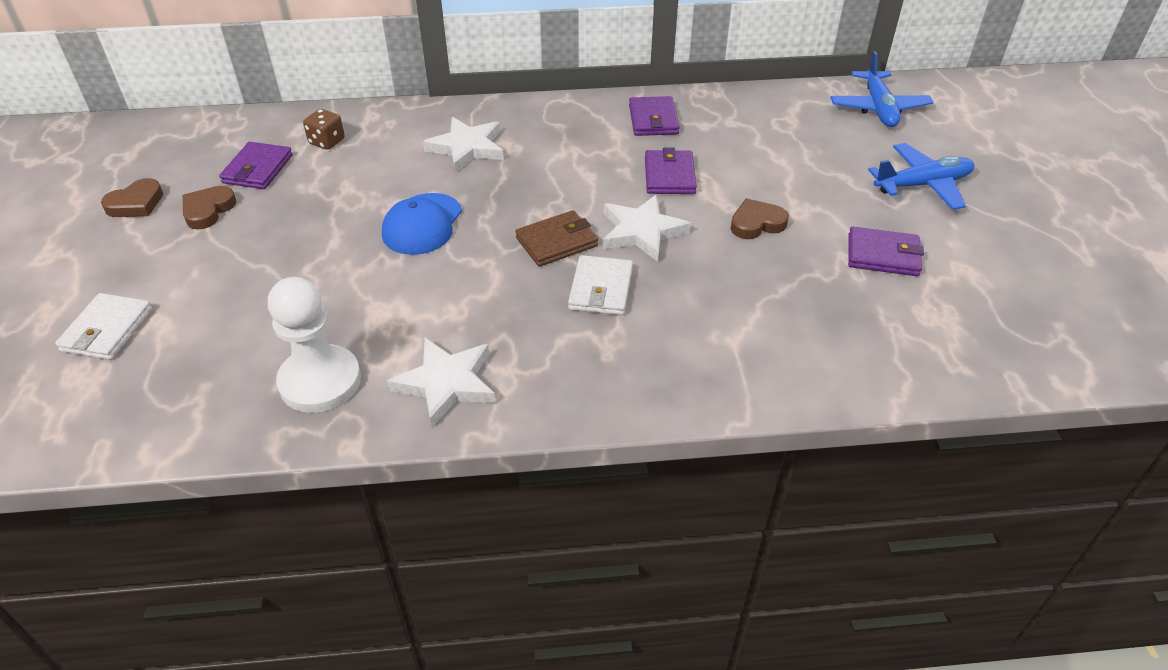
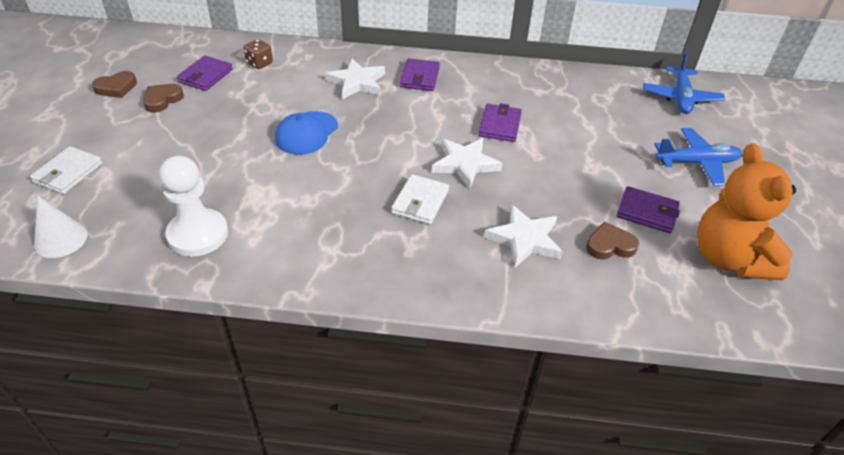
camera: 10 degrees right, 0 degrees up
(128, 421) = (61, 239): none -> white cone
(446, 383) = (285, 252): white star -> white star (524, 239)
(556, 242) = (399, 161): brown wallet -> none
(653, 120) = (501, 81): purple wallet -> purple wallet (420, 77)
(756, 223) = (555, 172): brown heart -> brown heart (610, 245)
(995, 294) = (729, 258): none -> orange teddy bear

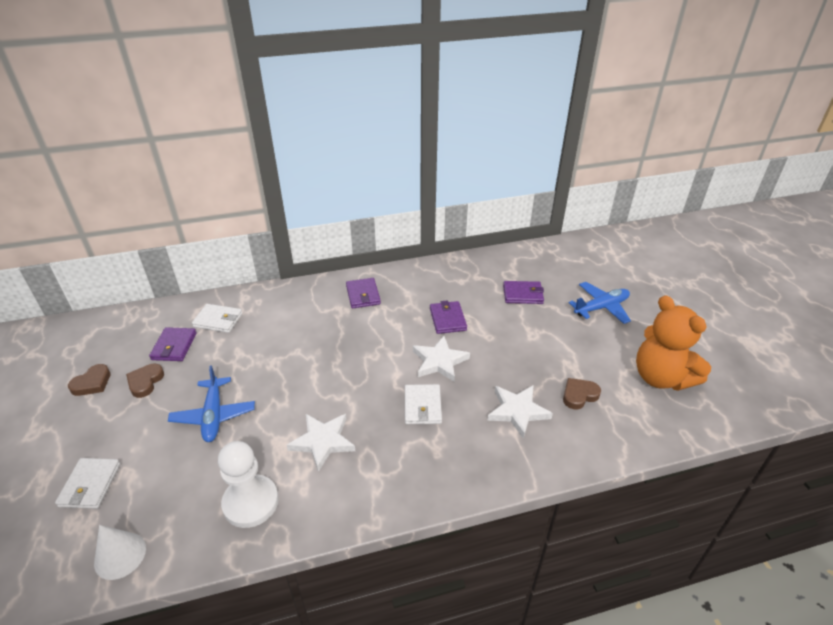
camera: 20 degrees left, 5 degrees down
(259, 63) = (218, 320): brown dice -> white wallet
(306, 133) = (296, 374): blue cap -> none
(357, 82) = (313, 314): white star -> white star (323, 441)
(647, 212) = (589, 359): purple wallet -> purple wallet (522, 294)
(680, 98) = (563, 258): blue plane -> blue plane (214, 415)

